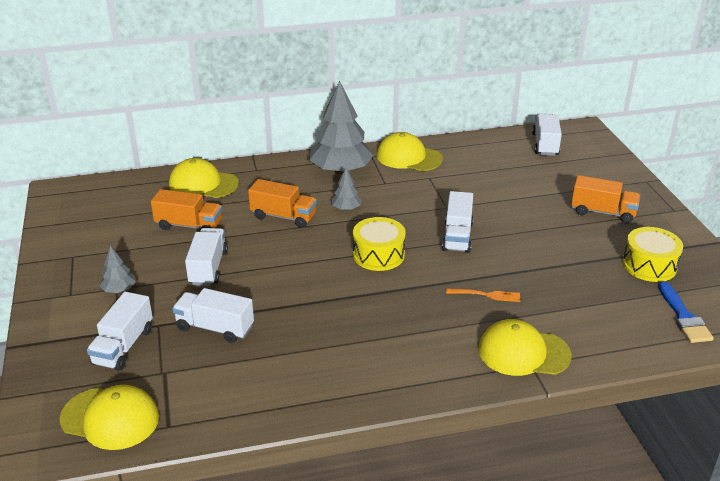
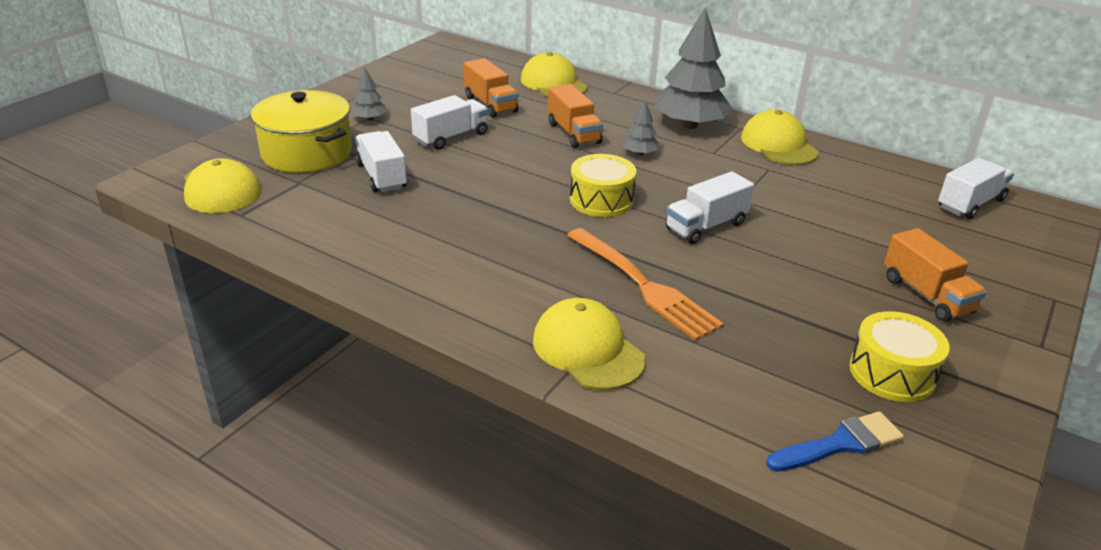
camera: 45 degrees right, 0 degrees up
(123, 346) = (307, 153): white truck -> yellow pot
(486, 295) = (642, 285): orange fork -> orange fork, size x2.08
(683, 317) = (840, 444): blue brush -> blue brush turned 150 degrees counterclockwise

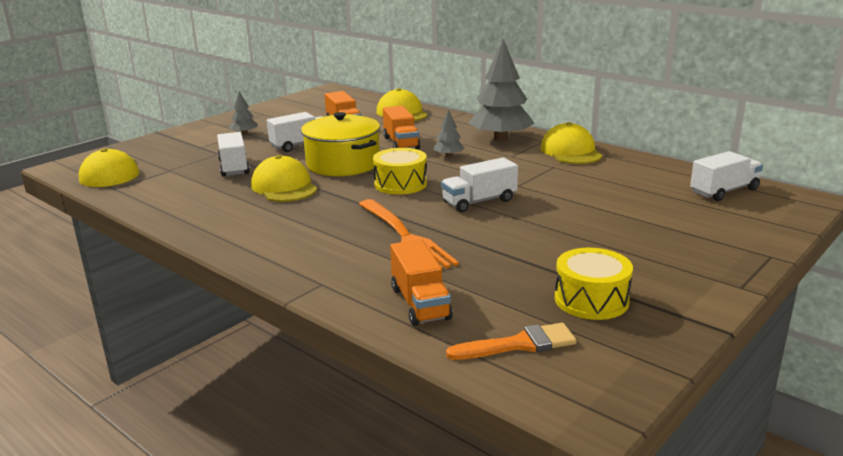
camera: 10 degrees right, 10 degrees down
(307, 153) = (185, 153): yellow pot -> yellow pot (343, 164)
(588, 349) = (336, 275): yellow cap -> yellow cap (284, 187)
(840, 444) = (519, 344): blue brush -> orange brush
(926, 295) = (651, 250): orange truck -> orange truck (420, 303)

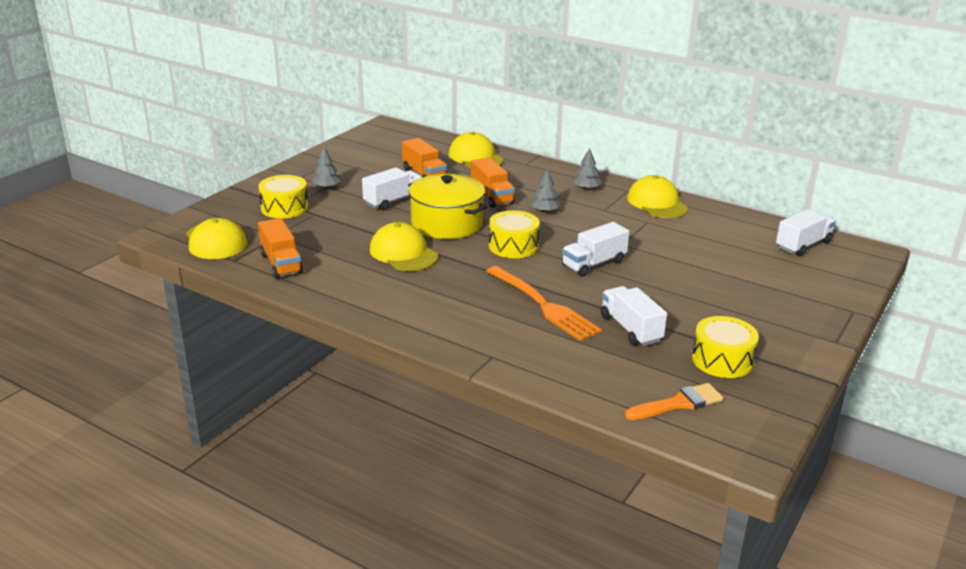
camera: 10 degrees left, 5 degrees up
(194, 148) = (284, 208): none -> yellow drum
(234, 167) = (340, 231): white truck -> white truck (630, 329)
(420, 303) = (584, 371): orange truck -> orange truck (281, 264)
(501, 139) = (586, 189): grey tree -> grey tree, size x0.46

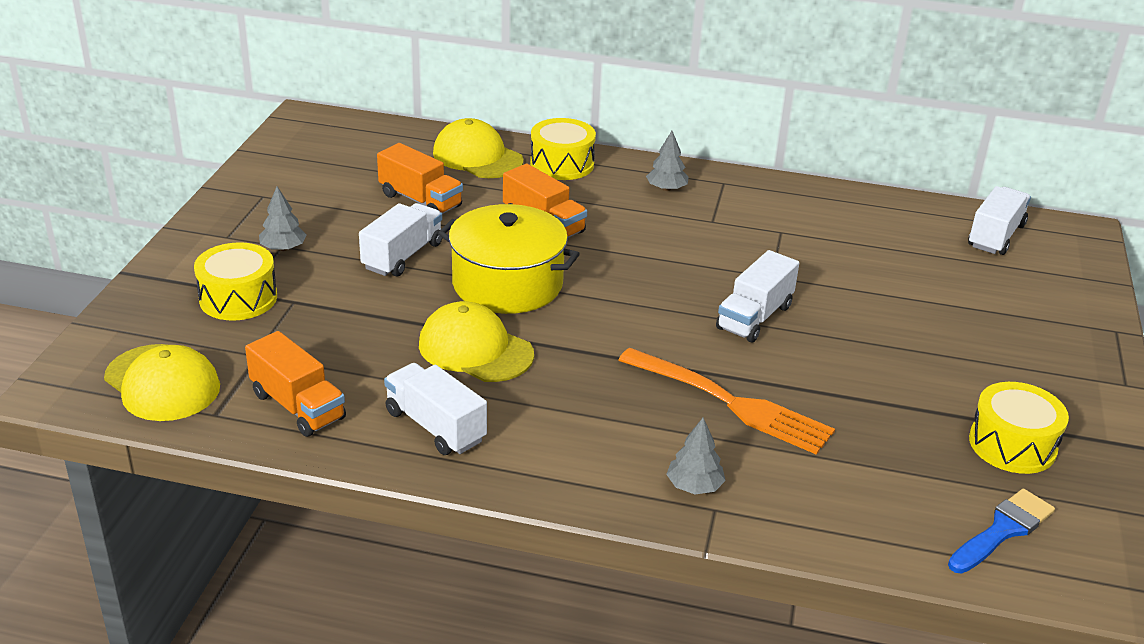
camera: 20 degrees left, 5 degrees up
(513, 246) = (626, 307): yellow drum -> yellow drum (562, 164)
(544, 211) = (633, 237): grey tree -> grey tree (694, 486)
(630, 329) = (868, 418): white truck -> white truck (435, 426)
(657, 203) = (774, 198): yellow cap -> none
(678, 403) = (1003, 530): orange brush -> blue brush

